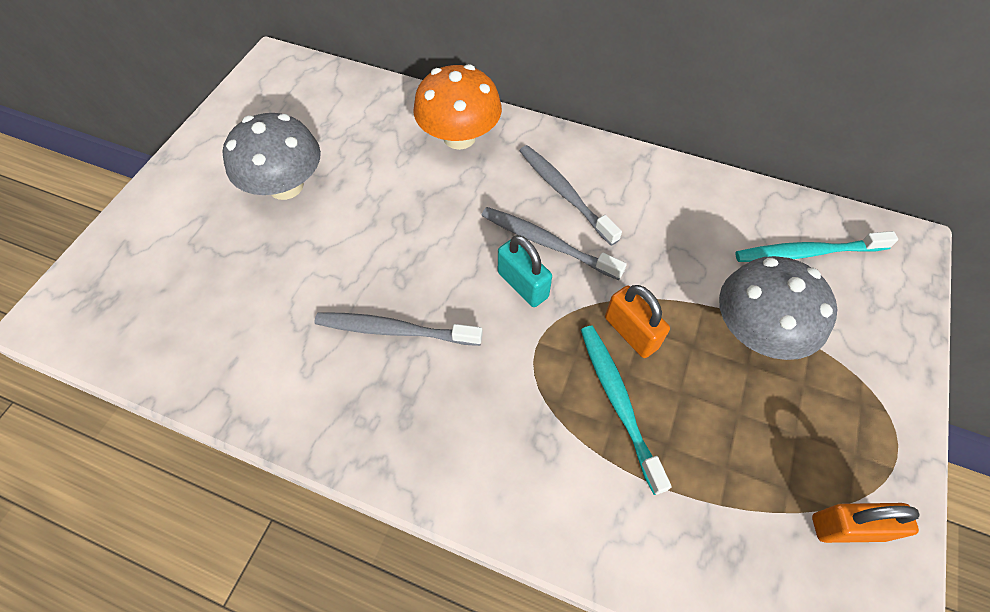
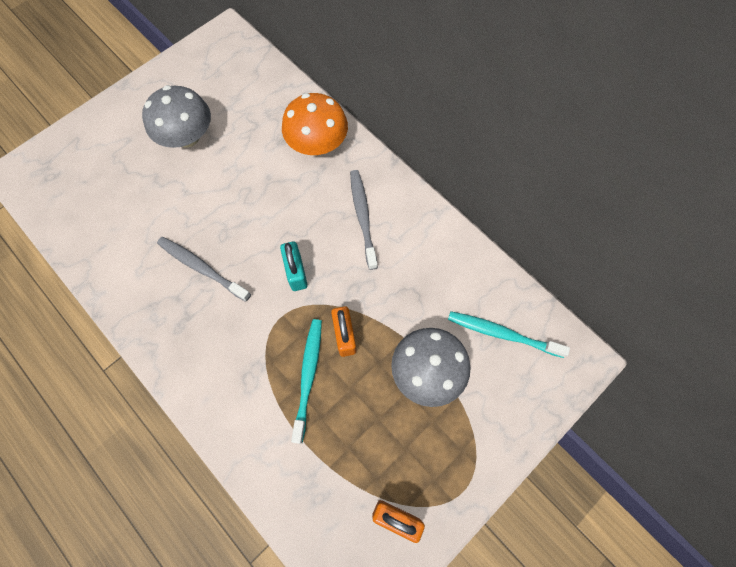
camera: 25 degrees right, 10 degrees up
(547, 243) = (329, 249): grey toothbrush -> none

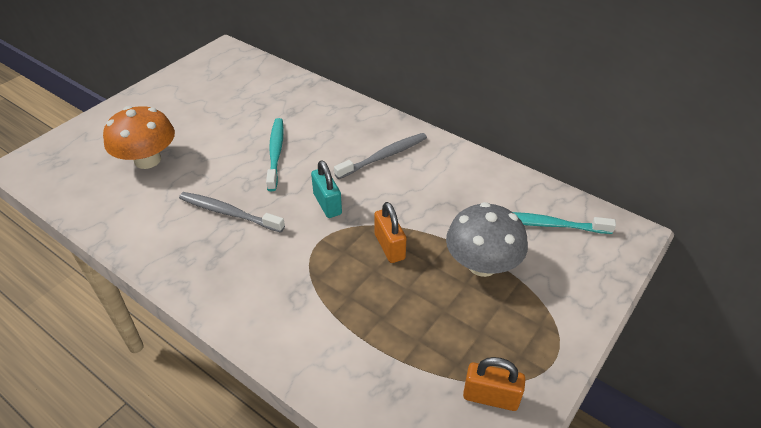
camera: 10 degrees left, 25 degrees down
(187, 137) = (198, 120): grey mushroom -> none
(308, 377) = (360, 285): turquoise toothbrush -> turquoise toothbrush (275, 153)
(317, 144) = (326, 111): orange mushroom -> orange mushroom (147, 160)
(363, 217) = (383, 156): grey toothbrush -> grey toothbrush turned 75 degrees clockwise

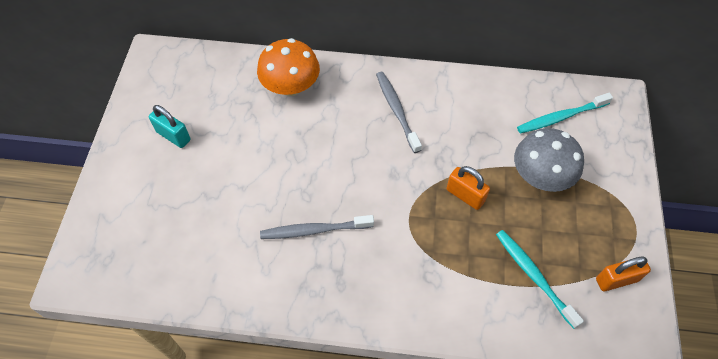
camera: 30 degrees left, 15 degrees up
(147, 160) = (192, 214): orange mushroom -> orange mushroom (291, 86)
(275, 153) = (304, 151): turquoise toothbrush -> turquoise toothbrush (534, 276)
(327, 204) = (388, 180): turquoise padlock -> turquoise padlock (173, 136)
(383, 156) = (397, 111): grey toothbrush -> grey toothbrush turned 45 degrees counterclockwise

